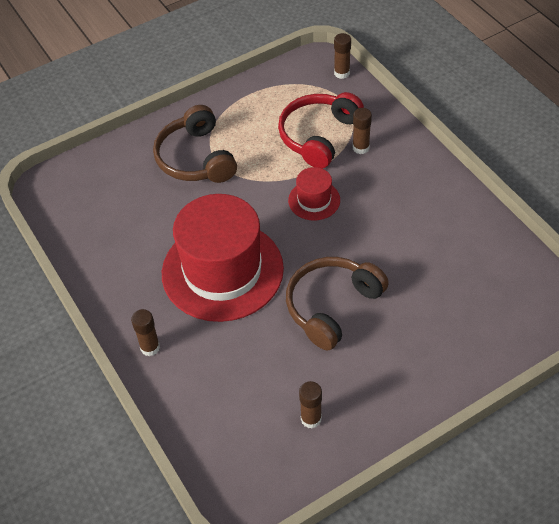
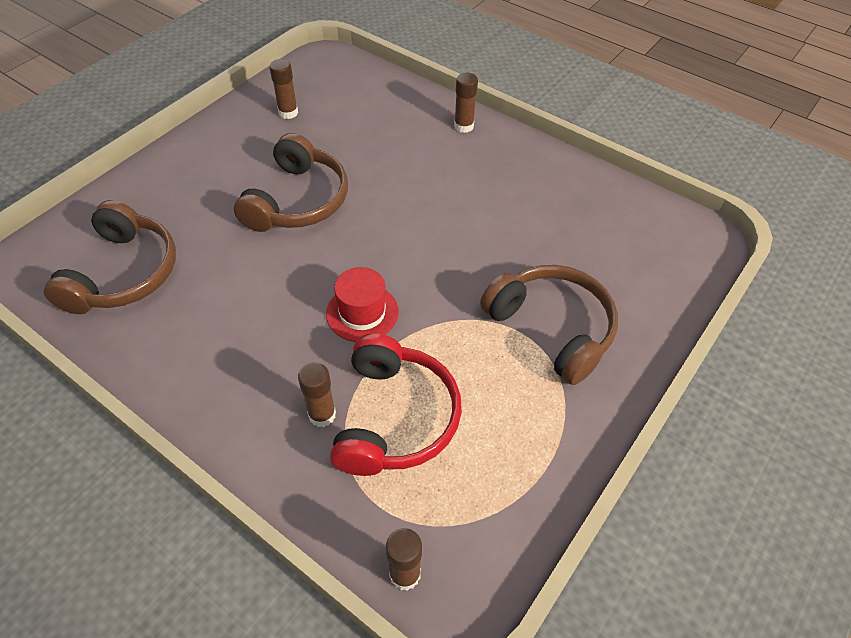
camera: 155 degrees right, 0 degrees up
(222, 271) = (433, 204): red hat -> none
(483, 276) = (123, 273): none -> brown headphones

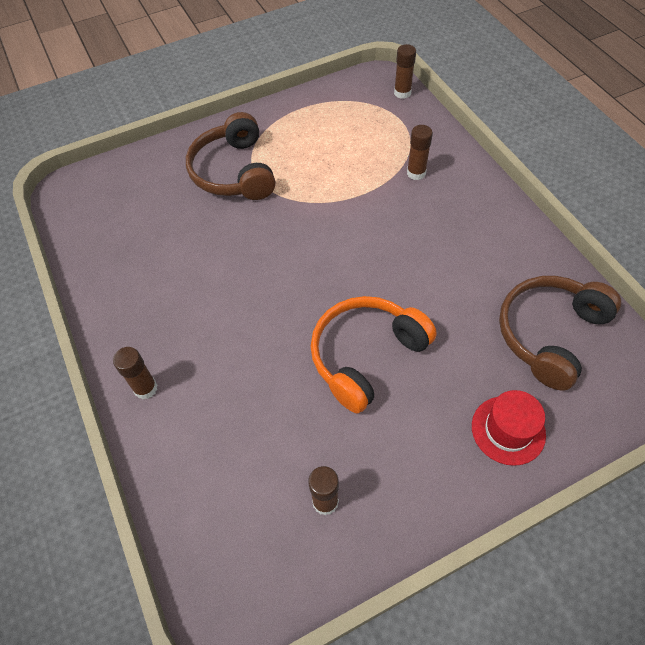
camera: 150 degrees left, 5 degrees up
(298, 201) = (366, 355): brown headphones -> orange headphones
(362, 312) = (358, 227): red hat -> red hat (508, 430)
(395, 417) = (370, 157): red headphones -> none

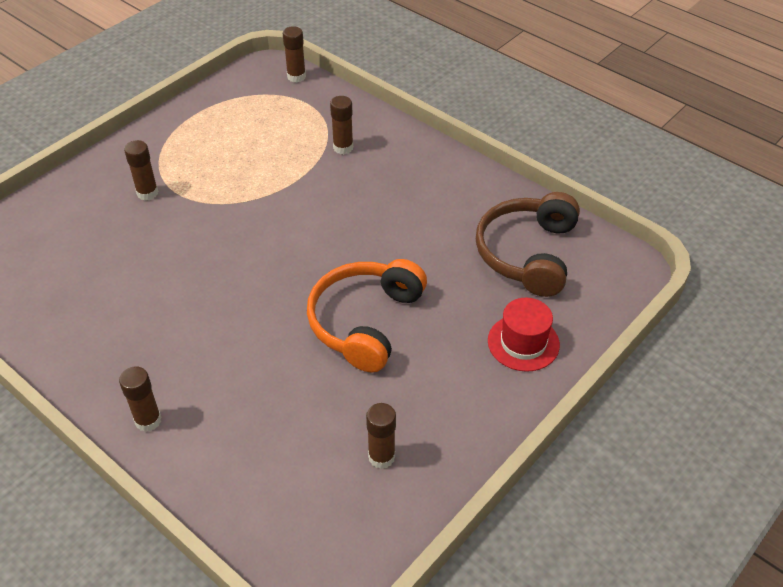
camera: 25 degrees left, 10 degrees down
(233, 172) = (147, 193): brown headphones -> brown glue stick

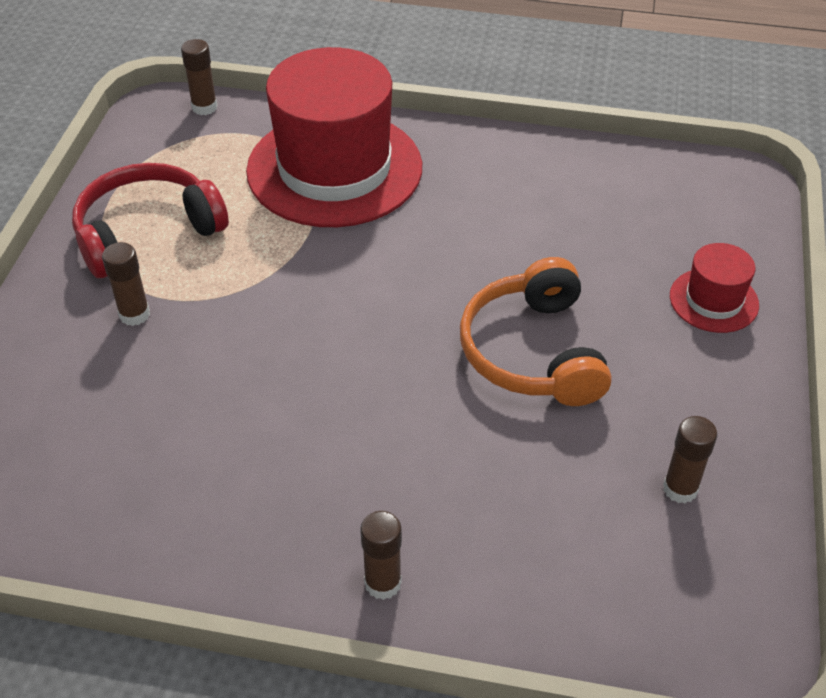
camera: 30 degrees left, 0 degrees up
(196, 145) = (147, 232): none -> red headphones
(343, 147) = (334, 168): brown glue stick -> red hat
(527, 253) = (636, 206): brown headphones -> none

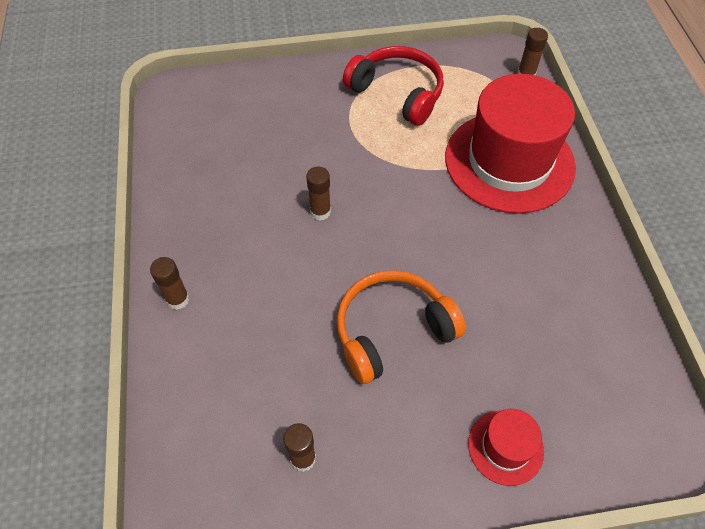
camera: 70 degrees right, 10 degrees up
(134, 314) = (330, 113): brown glue stick -> brown glue stick (320, 212)

